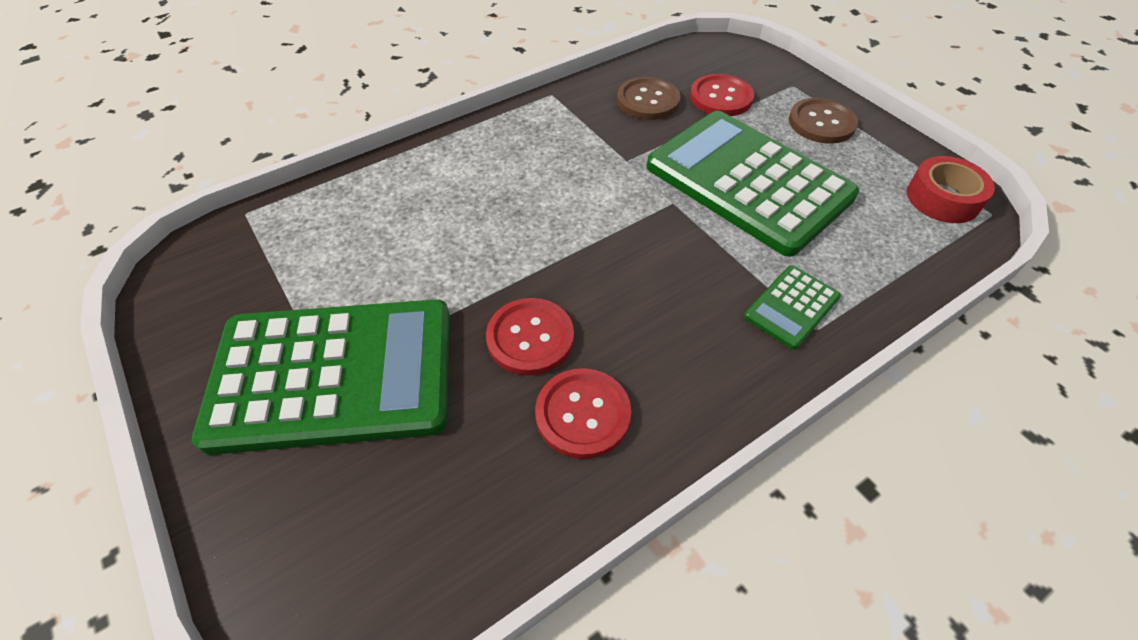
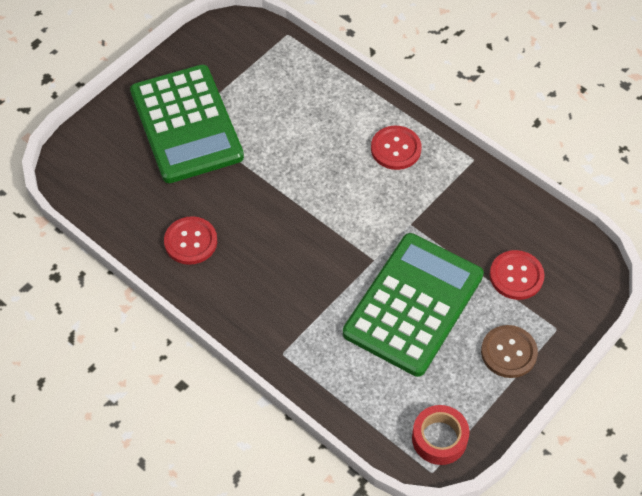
camera: 75 degrees right, 5 degrees up
(530, 338) = (234, 205): red button -> red button (396, 149)
(648, 101) = (491, 225): brown button -> none
(791, 307) = (297, 338): green calculator -> none

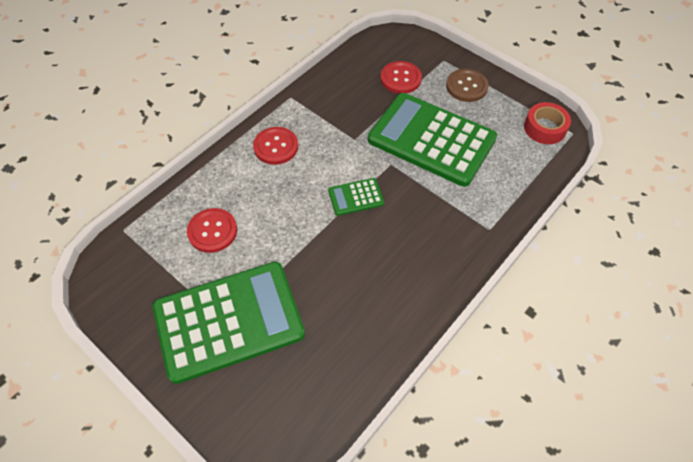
camera: 90 degrees left, 0 degrees up
(190, 241) = (377, 309): red button -> red button (212, 231)
(326, 225) = (356, 197): none -> green calculator

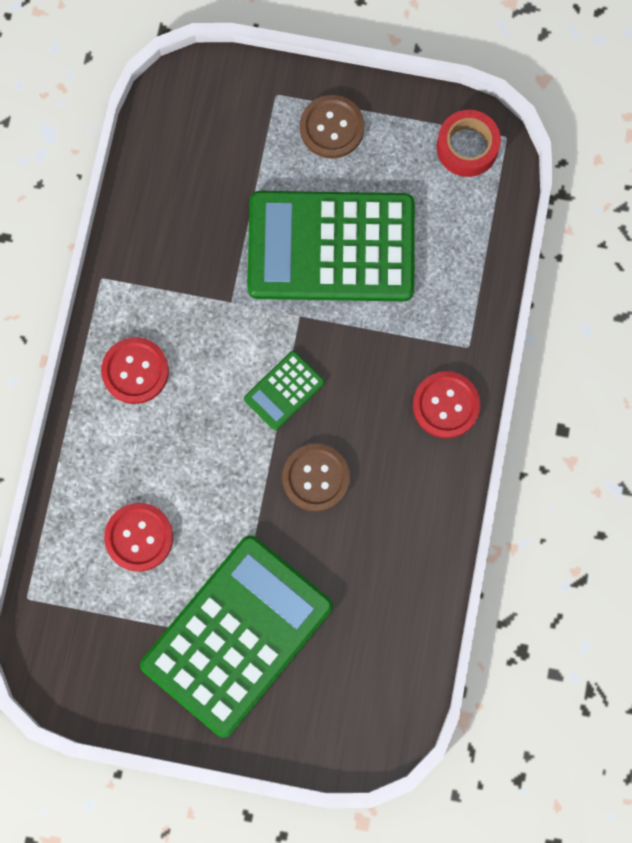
camera: 30 degrees left, 20 degrees up
(344, 254) = (316, 478): none -> brown button
(400, 78) = (234, 162): red button -> red button (446, 405)

